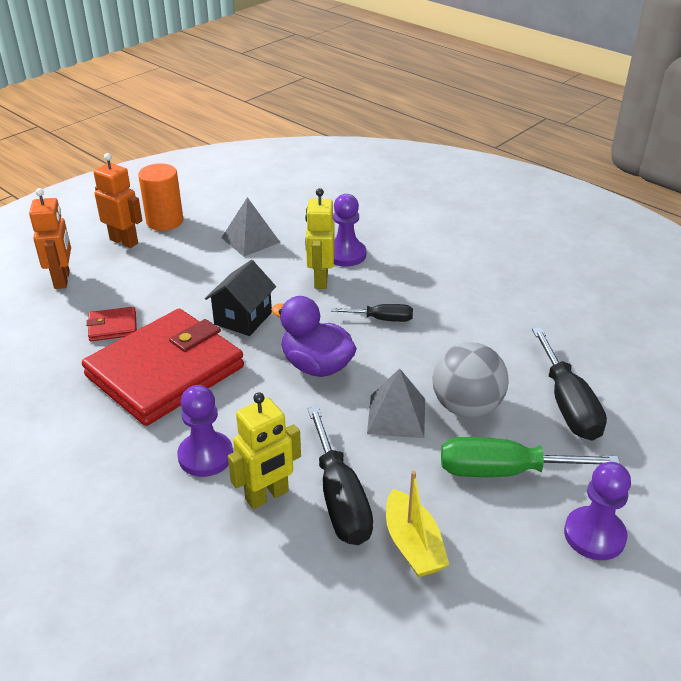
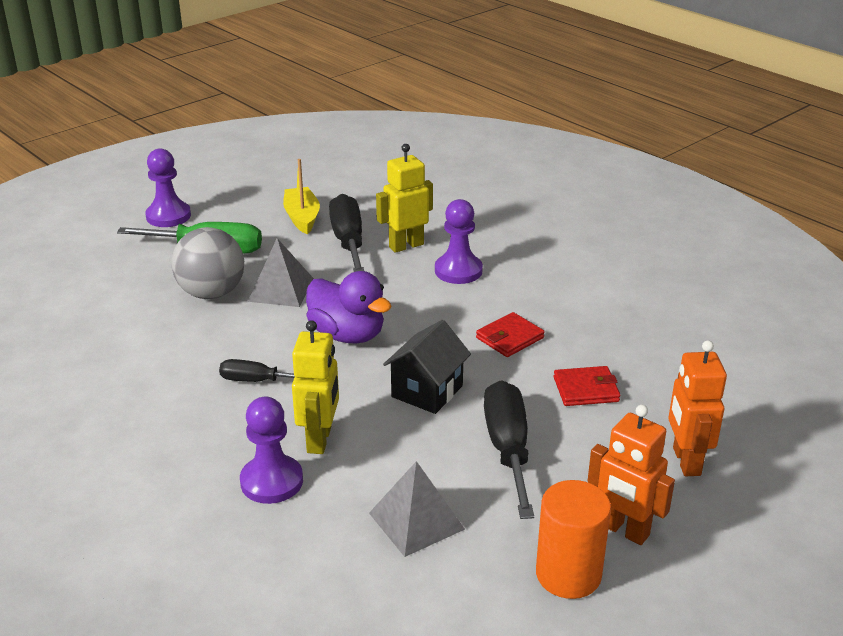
camera: 175 degrees left, 5 degrees down
(165, 371) = (509, 338): red wallet -> red wallet, size x0.40
(567, 404) = (114, 290): black screwdriver -> black screwdriver (508, 449)

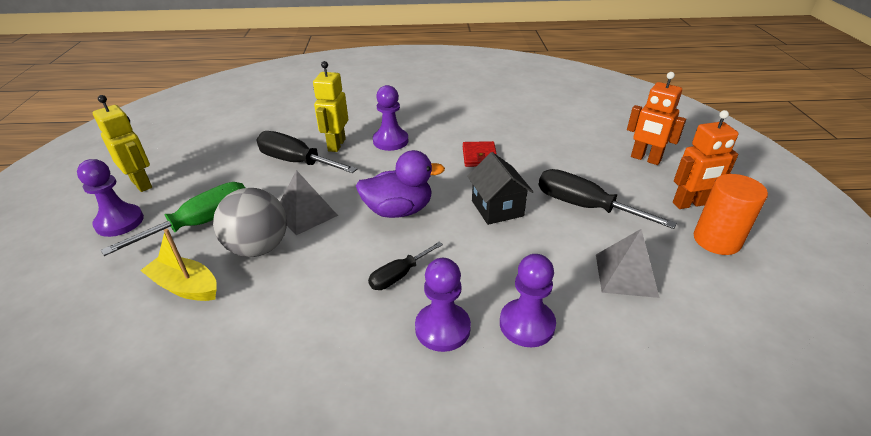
camera: 50 degrees left, 5 degrees up
(218, 435) = (442, 328): none -> purple pawn
(302, 217) = (237, 166): yellow boat -> yellow boat (185, 286)
(320, 440) = (501, 277): yellow robot -> yellow robot (142, 184)
(586, 389) = (555, 157): red wallet -> none

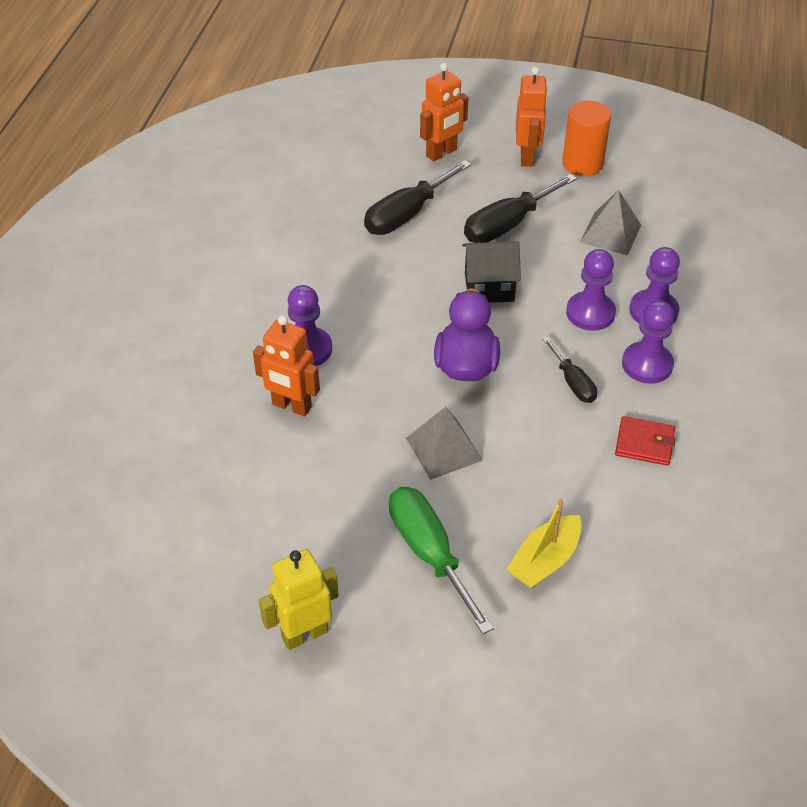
camera: 75 degrees left, 10 degrees up
(119, 222) = (396, 647): purple pawn -> purple pawn (590, 313)
(258, 247) = (495, 495): grey ball -> none
(296, 162) = (319, 452): black screwdriver -> black screwdriver (407, 214)
(336, 145) = (291, 406): yellow robot -> orange robot
(479, 156) = (382, 276): red wallet -> red wallet (644, 443)

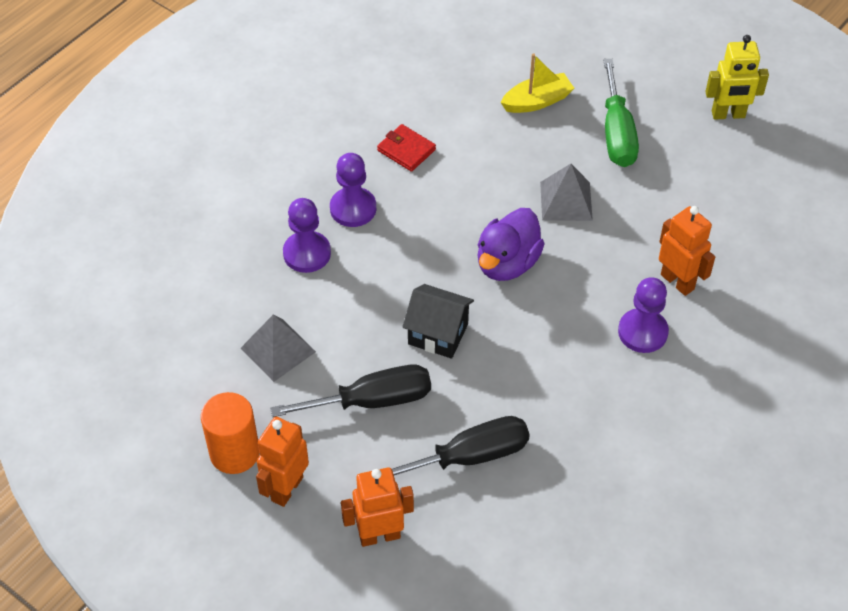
camera: 155 degrees left, 5 degrees up
(573, 382) = (426, 216): black screwdriver -> none
(590, 313) = (364, 272): purple pawn -> none

